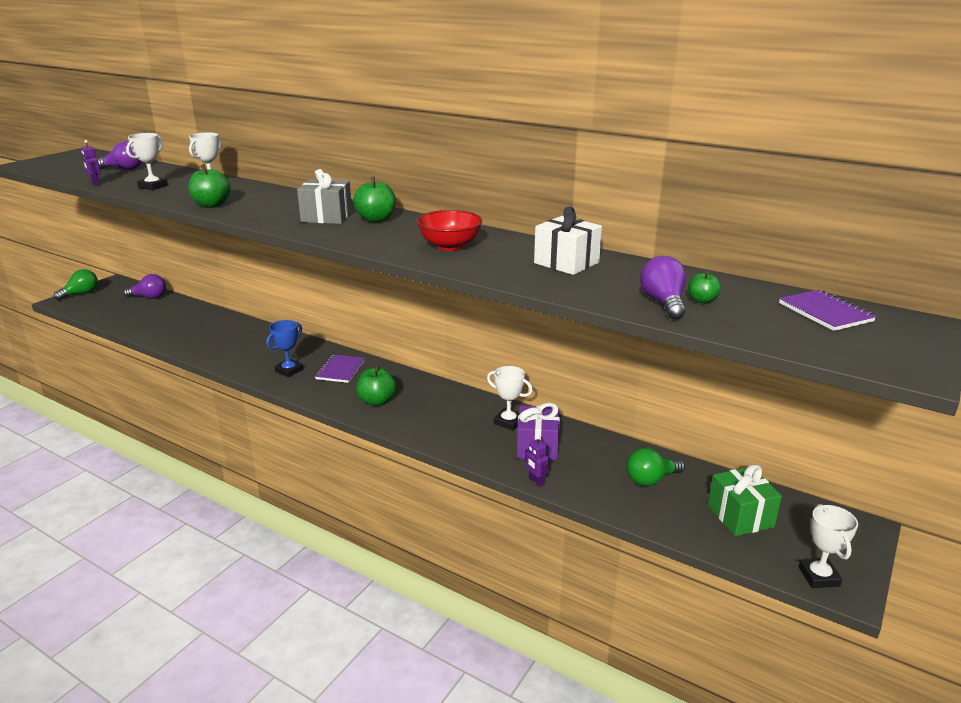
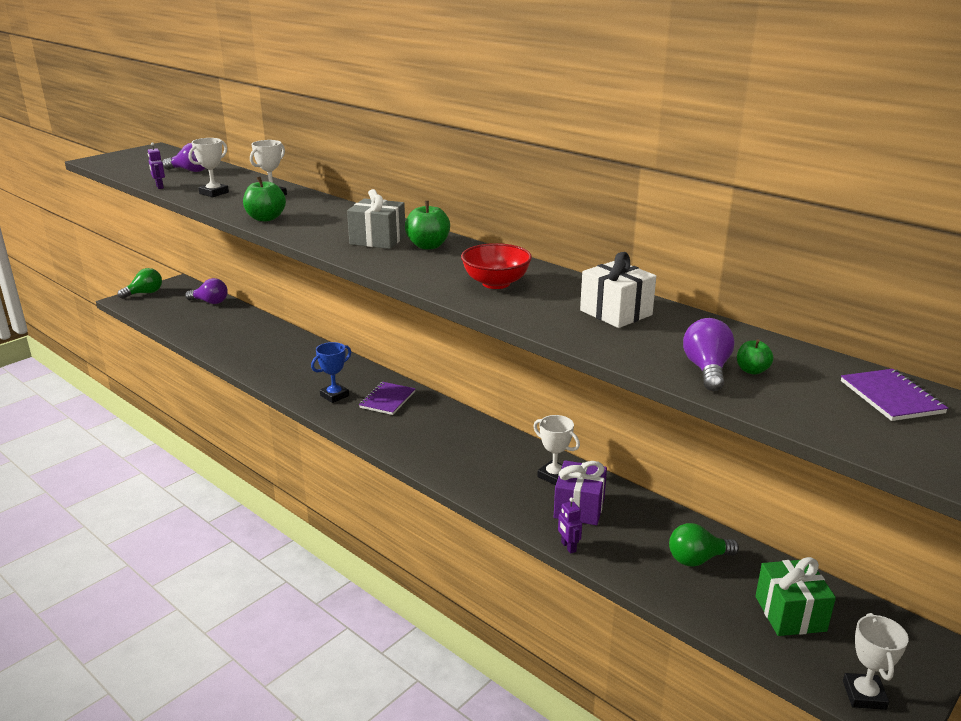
camera: 10 degrees right, 0 degrees up
(377, 401) = (418, 438): green apple -> none

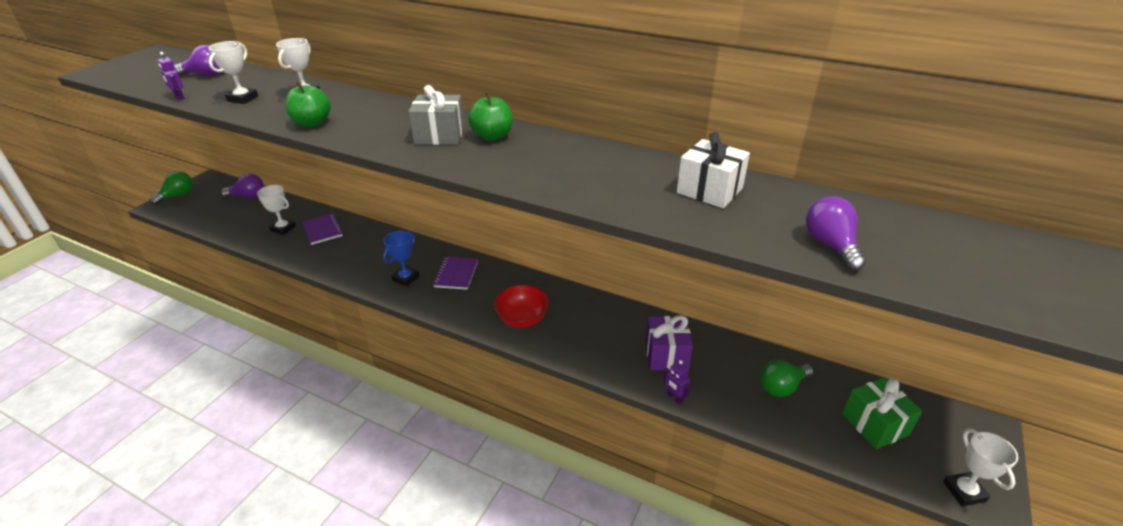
camera: 15 degrees left, 10 degrees up
(496, 283) = (581, 172): red bowl -> red bowl (522, 319)
(554, 476) = (632, 326): white trophy -> white trophy (283, 228)
(752, 370) = (868, 239): green apple -> none
(891, 397) = (997, 249): purple notebook -> purple notebook (322, 230)

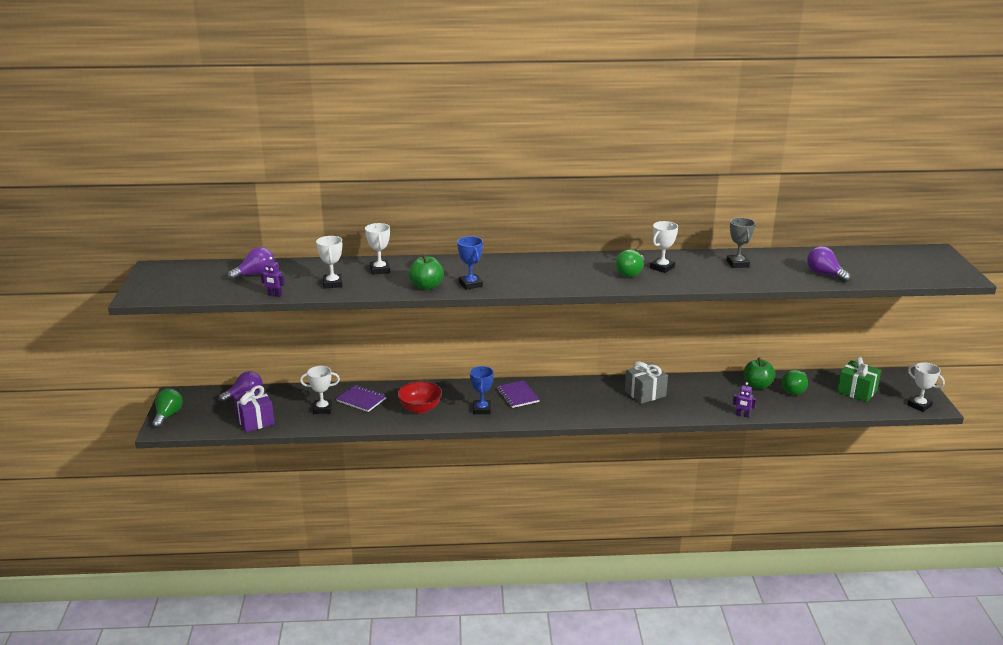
camera: 30 degrees left, 10 degrees down
(355, 132) = (470, 284): none -> blue trophy
(439, 135) = (533, 272): grey gift -> grey gift (645, 393)
(492, 136) = (568, 265): green apple -> green apple (757, 385)
(522, 319) = (601, 406): red bowl -> red bowl (420, 408)
(547, 166) = (630, 273): none -> green light bulb
(597, 169) = (662, 268): none -> white trophy
(666, 355) = (714, 396): purple gift -> purple gift (255, 420)
(709, 190) = (737, 264): white gift -> grey trophy

